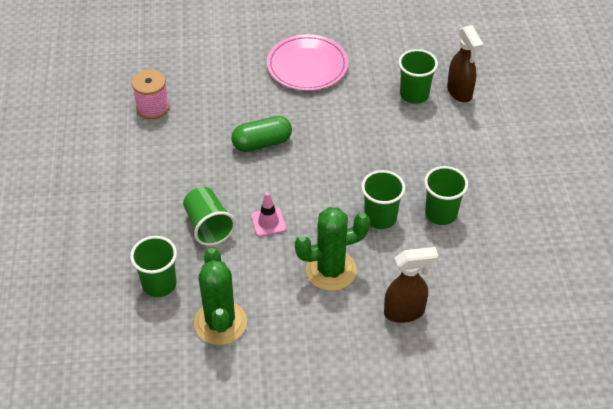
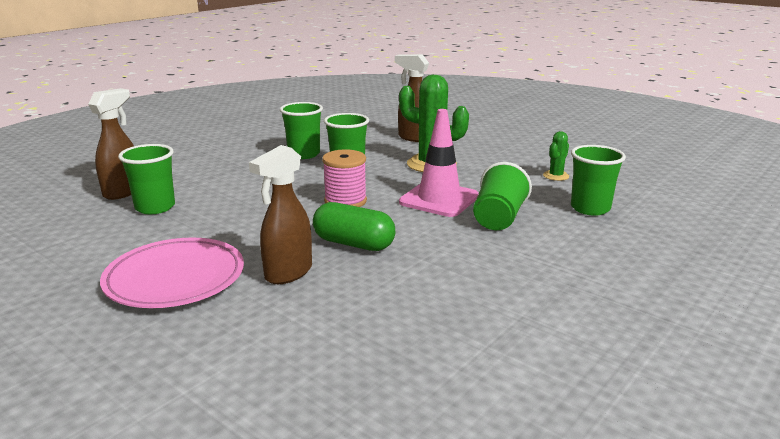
camera: 135 degrees left, 25 degrees down
(153, 108) = (426, 342): pink spool -> pink spool (345, 201)
(220, 323) = (556, 176): green cactus -> green cactus, size x0.49
(263, 102) = (288, 273): none -> brown spray bottle
(268, 222) = (439, 199): pink traffic cone -> pink traffic cone, size x1.78

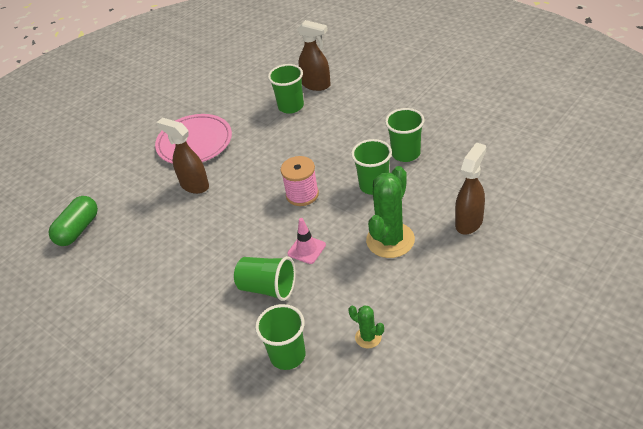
camera: 95 degrees right, 20 degrees up
(354, 244) = (230, 209): green capsule -> green capsule (78, 230)
(439, 199) = (306, 249): pink traffic cone -> pink traffic cone, size x0.56

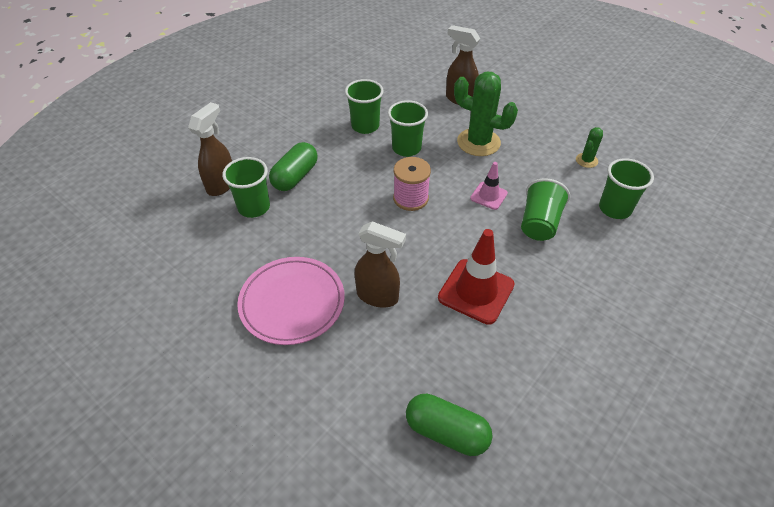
camera: 95 degrees left, 5 degrees up
(191, 242) = (476, 291): none -> red traffic cone
(194, 185) = (378, 296): brown spray bottle -> brown spray bottle turned 105 degrees counterclockwise
(328, 121) = (295, 176): none -> green capsule

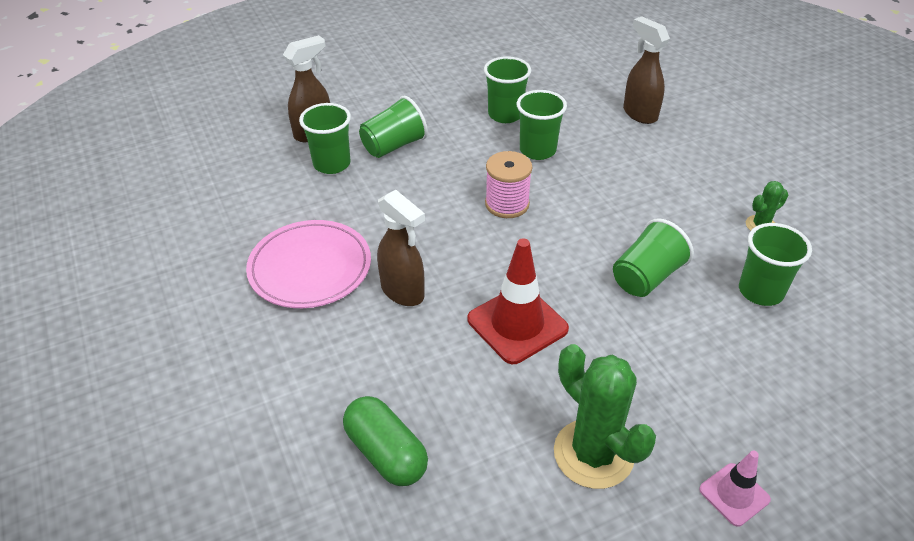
camera: 25 degrees right, 5 degrees down
(295, 176) = (394, 146): green capsule -> green cup
(478, 142) = (630, 167): green cactus -> green cactus (593, 454)
(488, 196) = (603, 228): pink traffic cone -> pink traffic cone (734, 494)

